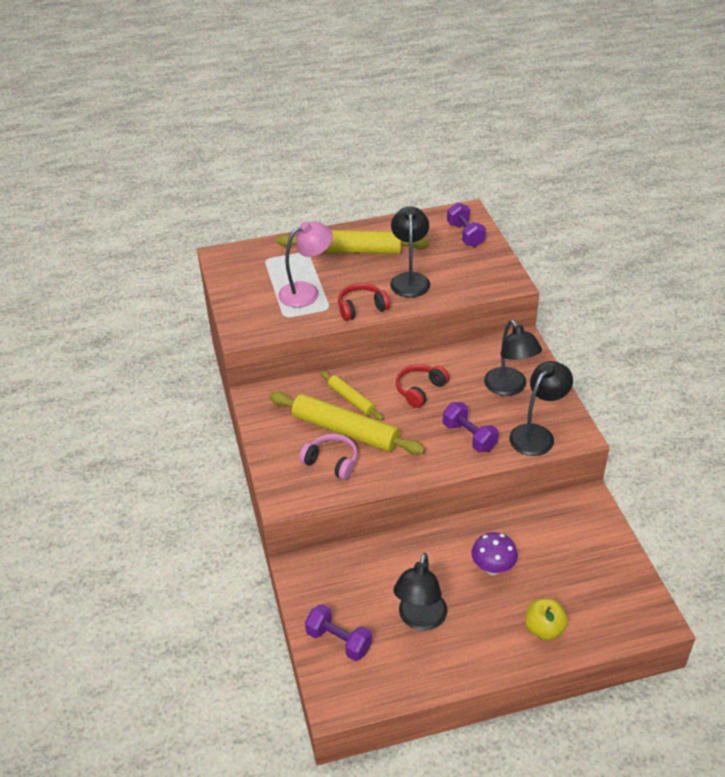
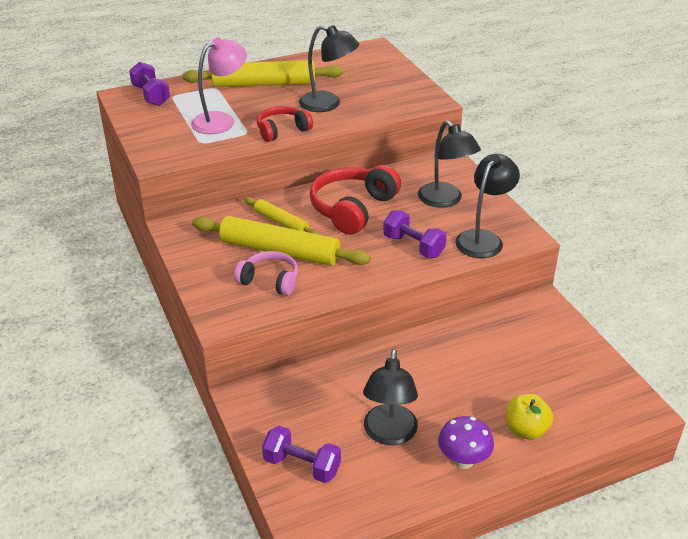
camera: 10 degrees left, 5 degrees down
(410, 279) = (328, 104): black lamp -> black lamp turned 120 degrees clockwise
(420, 390) = (353, 209): red headphones -> red headphones, size x1.63
(465, 235) = (377, 65): purple dumbbell -> purple dumbbell (151, 95)
(493, 568) = (458, 376): purple mushroom -> purple mushroom (463, 461)

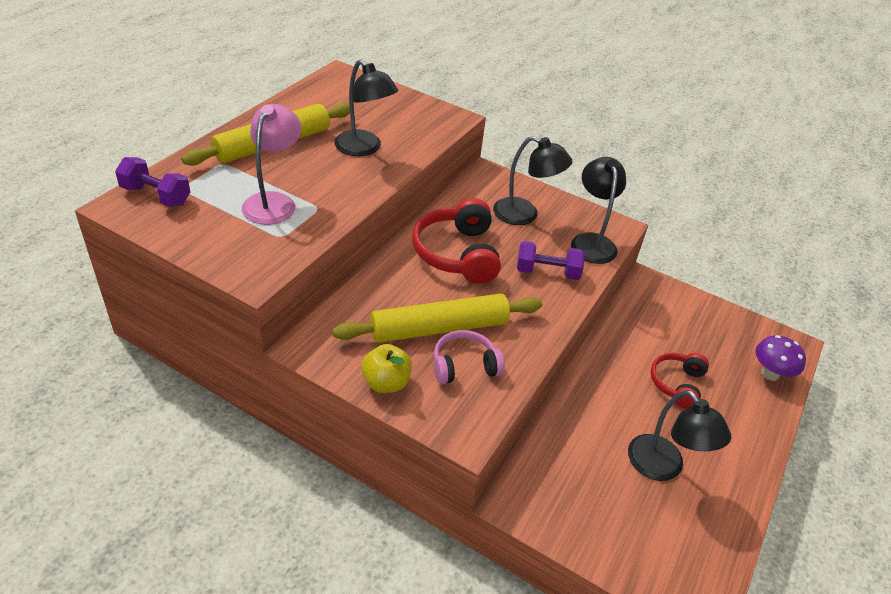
camera: 40 degrees left, 5 degrees up
(281, 222) = (408, 295): yellow rolling pin -> none
(282, 130) = (352, 193): red headphones -> red headphones (677, 384)
(302, 466) = (630, 543): purple dumbbell -> none
(328, 104) = (364, 148): black lamp -> black lamp turned 60 degrees clockwise
(463, 461) = (735, 459): purple mushroom -> purple mushroom (770, 374)
(525, 430) = (746, 405): yellow apple -> yellow apple (386, 383)

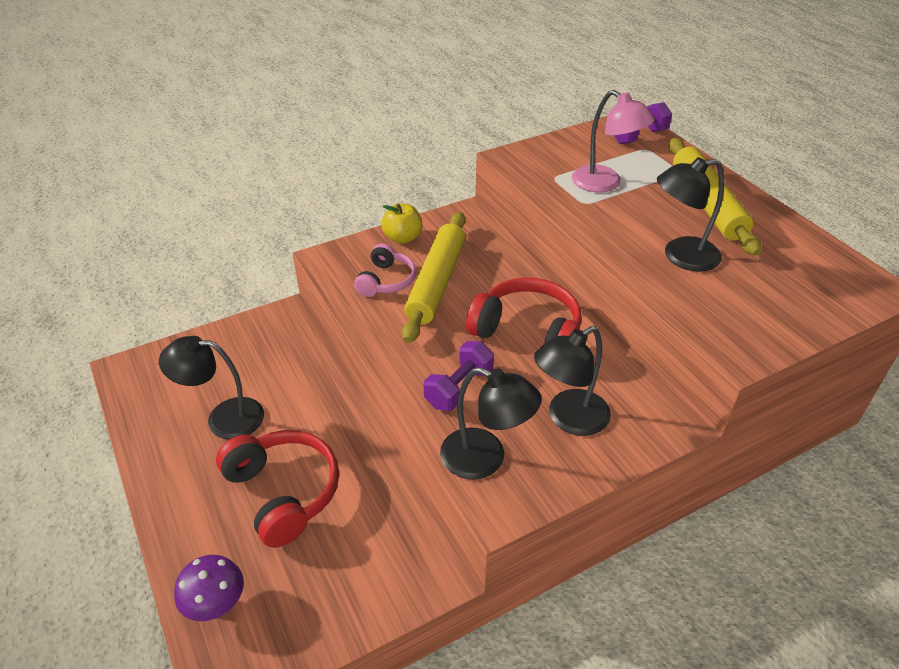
camera: 125 degrees right, 0 degrees up
(677, 384) = (283, 492): red headphones -> red headphones, size x1.63

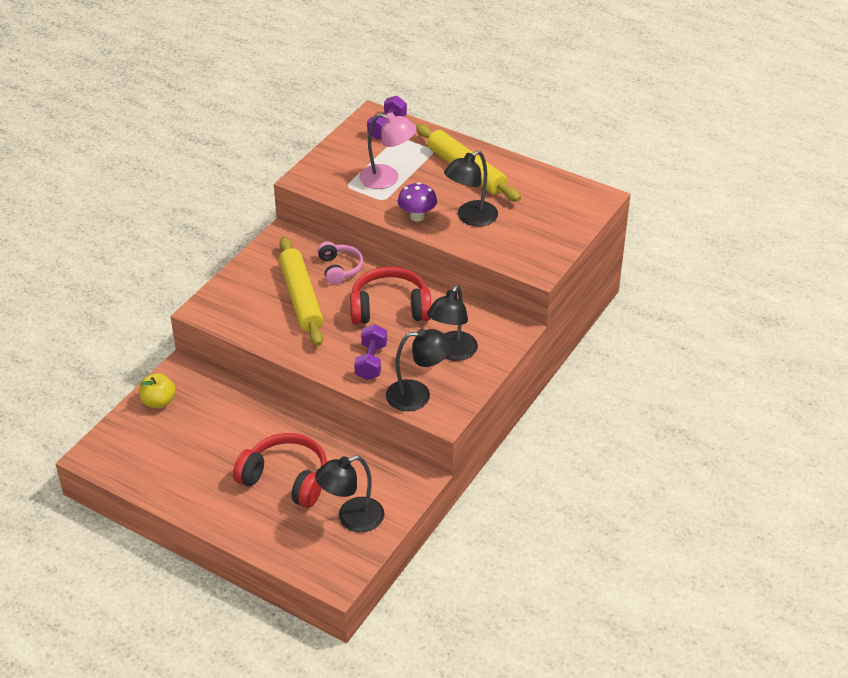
camera: 30 degrees left, 0 degrees up
(216, 605) = (298, 551): purple mushroom -> purple mushroom (417, 216)
(224, 418) = (201, 455): black lamp -> black lamp (352, 518)
(386, 281) = (263, 310): pink headphones -> pink headphones (339, 268)
(403, 238) = (248, 273): yellow apple -> yellow apple (158, 402)

